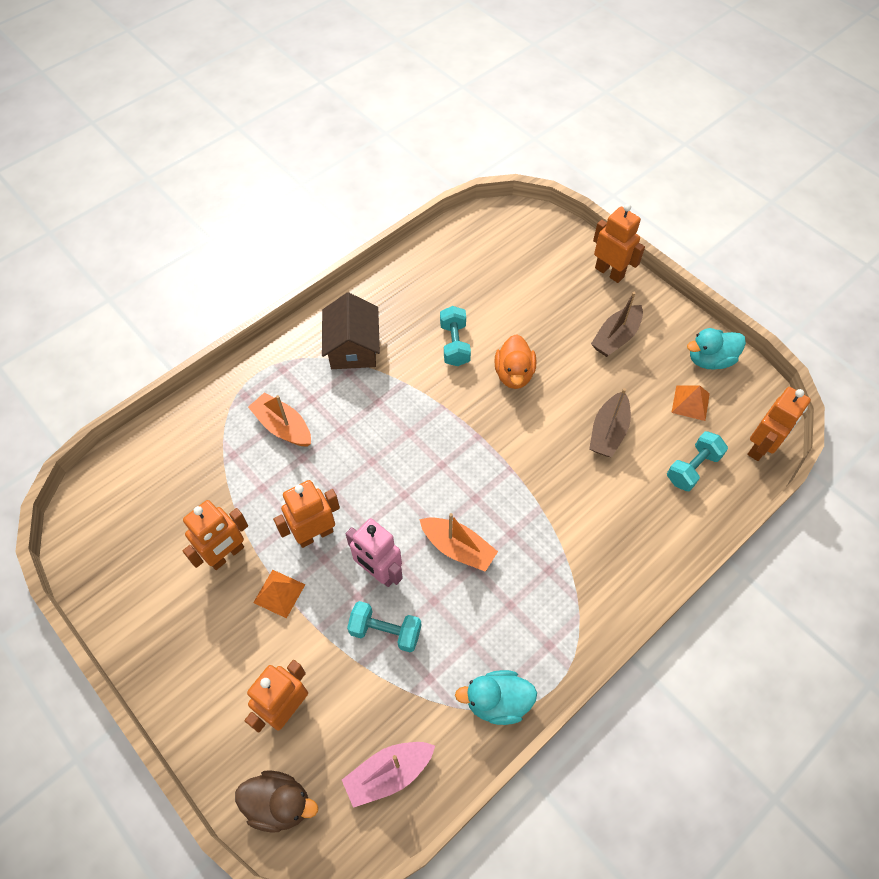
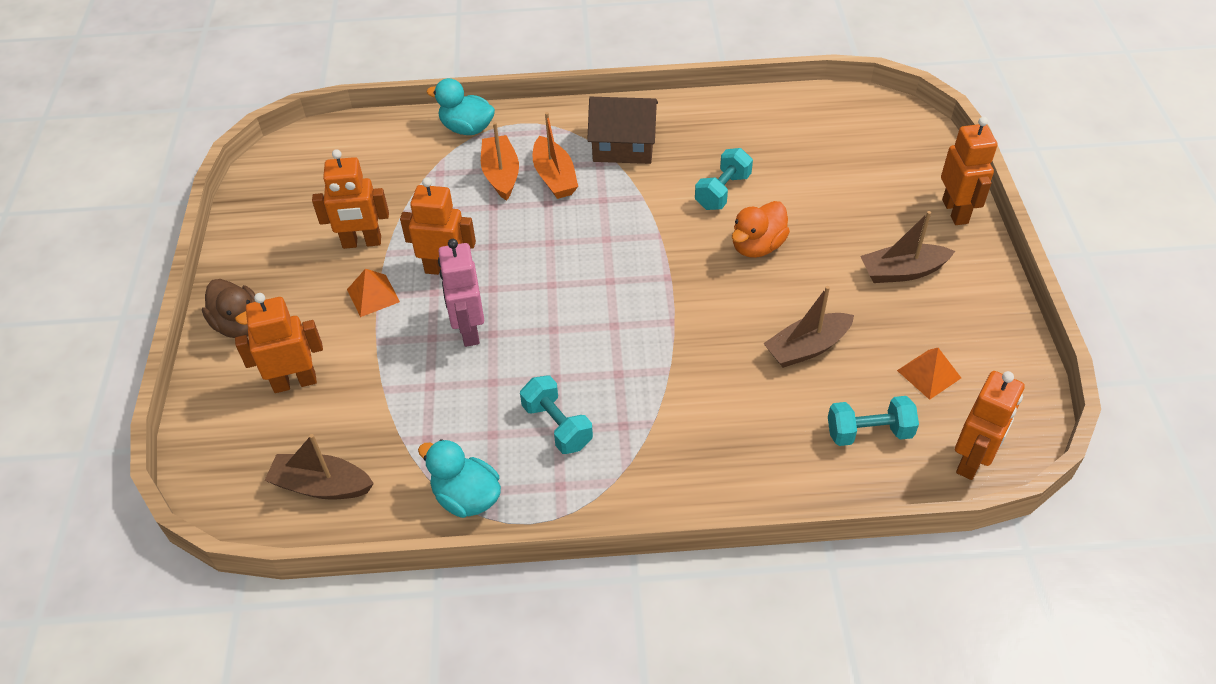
camera: 40 degrees right, 10 degrees down
(279, 803) = (220, 445): brown duck -> brown duck (240, 325)
(353, 347) = (623, 146): brown house -> brown house turned 60 degrees clockwise
(385, 631) = (428, 379): turquoise dumbbell -> turquoise dumbbell (557, 426)
(388, 773) = (321, 485): pink boat -> brown boat
(458, 548) = (556, 355): orange boat -> orange boat (554, 177)
(710, 360) = (994, 348): turquoise duck -> turquoise duck (467, 128)
(760, 447) = (972, 460): orange robot -> orange robot turned 45 degrees counterclockwise

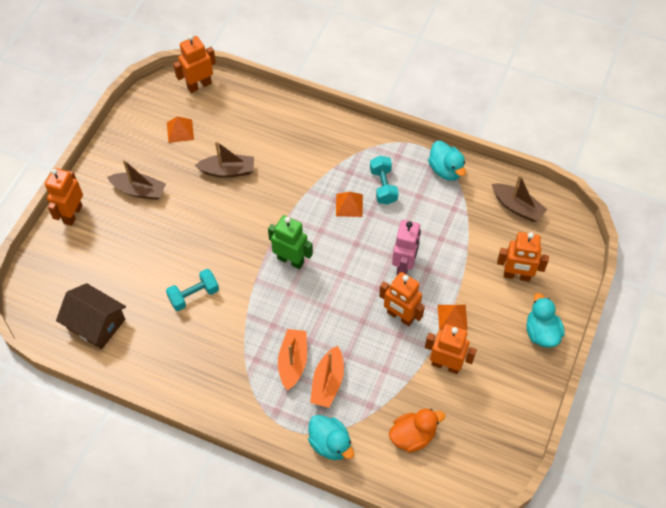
camera: 155 degrees left, 10 degrees up
(240, 325) = (541, 332): brown duck -> turquoise duck
(594, 376) = (349, 205): none -> orange pyramid
(623, 146) = (230, 368): brown house -> brown house (96, 324)
(630, 274) = (291, 260): none -> green robot
(757, 246) = (204, 244): orange duck -> orange duck (412, 436)
(869, 432) = (234, 117): turquoise dumbbell -> none

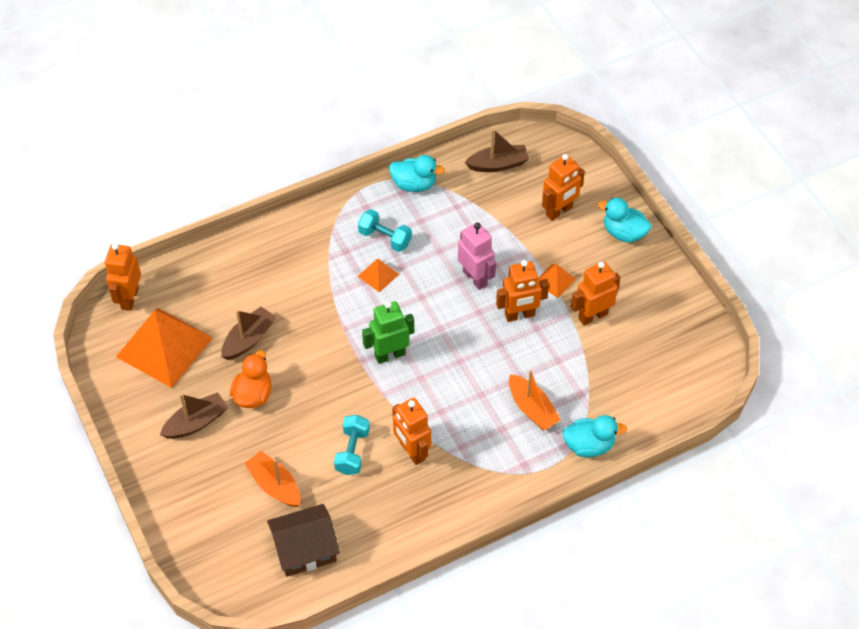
camera: 50 degrees left, 5 degrees down
(72, 214) = (164, 494): orange robot -> orange robot (412, 451)
(180, 131) = (164, 347): orange pyramid -> orange pyramid, size x2.25
(293, 362) = (489, 421): orange boat -> orange boat (274, 485)
(412, 436) = (633, 383): orange duck -> orange duck (253, 394)

